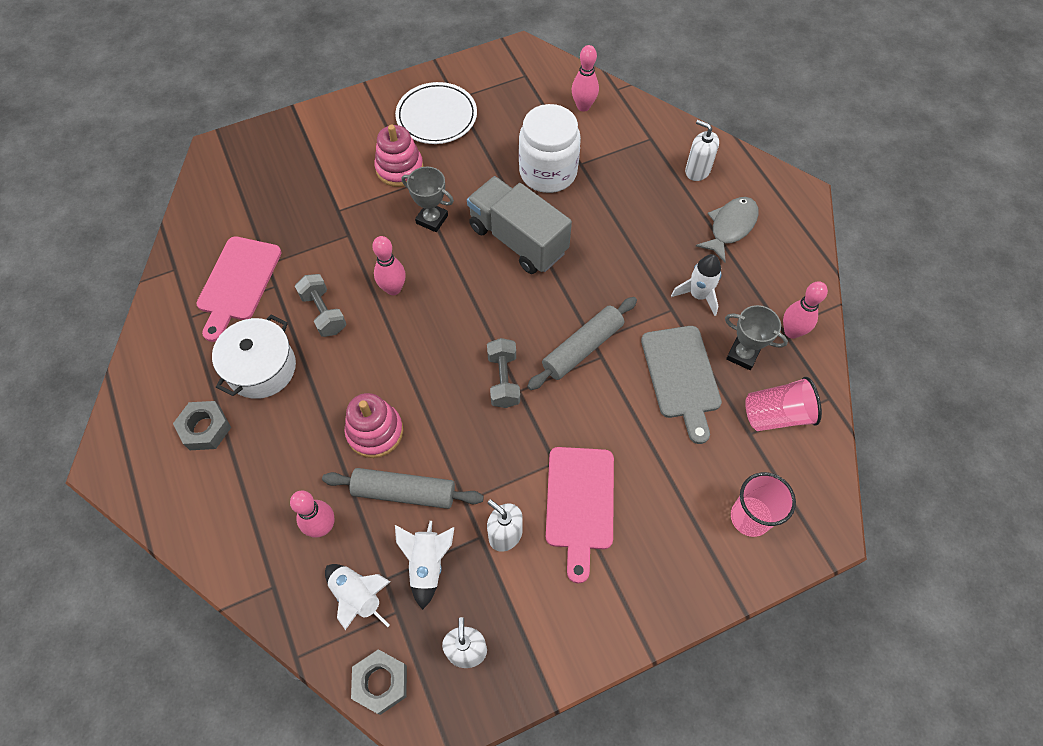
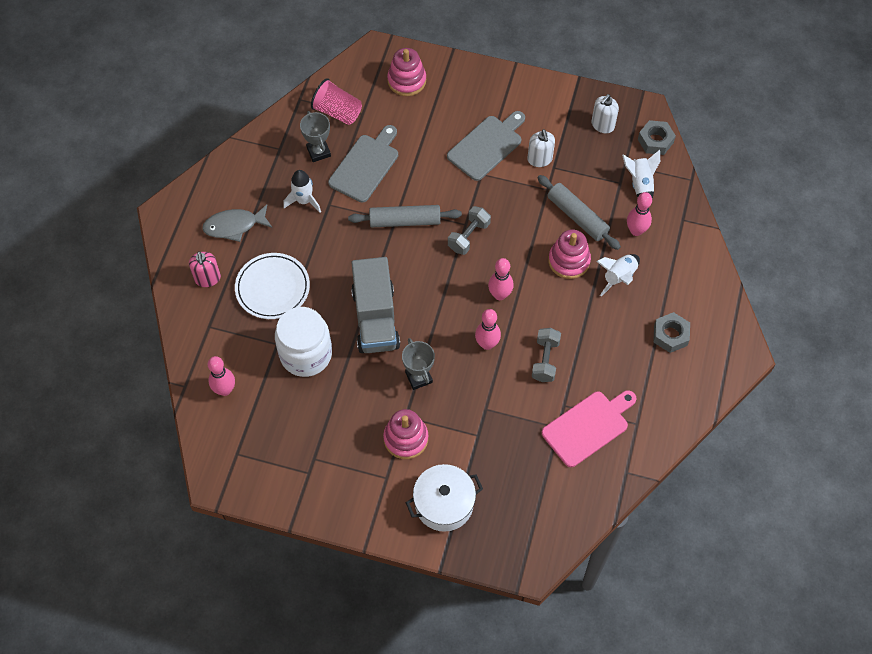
camera: 140 degrees left, 0 degrees up
(261, 368) = (611, 350): white pot -> white pot (444, 504)
(427, 564) = (592, 174): white rocket -> white rocket (619, 277)
(436, 117) = (339, 466): white plate -> white plate (272, 288)
(580, 503) = (487, 146): pink cutting board -> grey cutting board
(697, 171) = (207, 278): white soap dispenser -> pink soap dispenser
(750, 517) = (406, 81): pink cup -> pink stacking toy
(791, 332) = (276, 143): pink bowling pin -> pink bowling pin (499, 295)

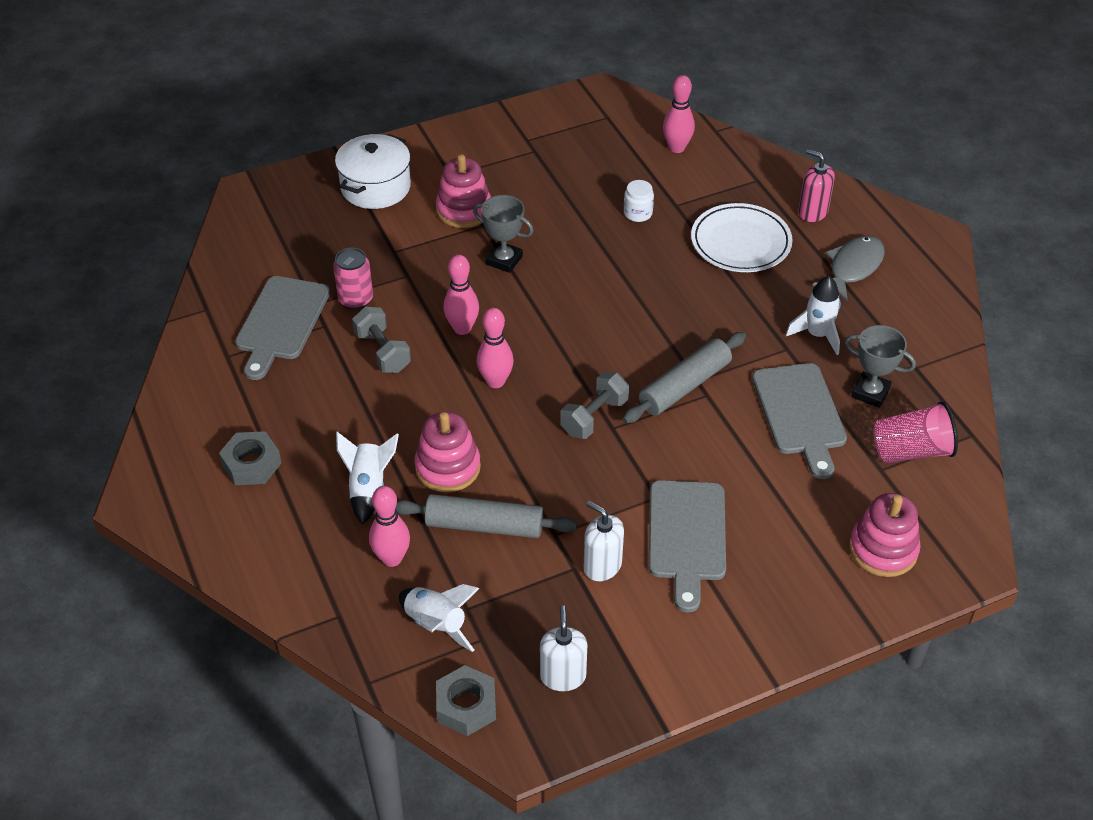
camera: 140 degrees right, 15 degrees down
(306, 354) = (638, 213): white jar -> white jar, size x0.43
(375, 318) = (605, 280): grey truck -> none
(468, 236) = (594, 417): grey dumbbell -> grey dumbbell turned 45 degrees clockwise
(531, 412) = (356, 299): none -> pink can
(588, 427) = (281, 322): pink cutting board -> grey cutting board

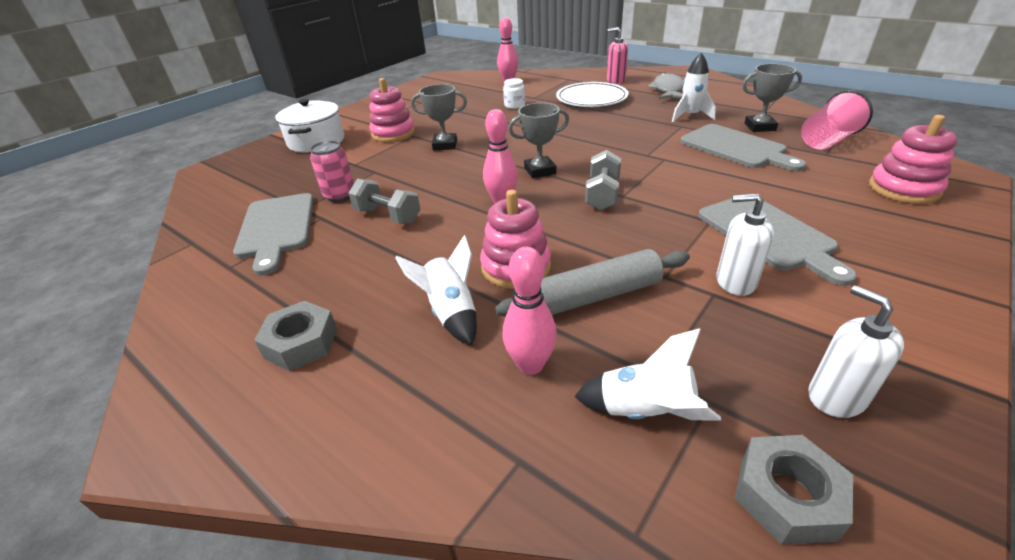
camera: 25 degrees left, 10 degrees down
(462, 328) = (445, 183): pink bowling pin -> none
(566, 352) = (540, 171): none -> grey trophy
(684, 386) = (643, 160): grey rolling pin -> none

